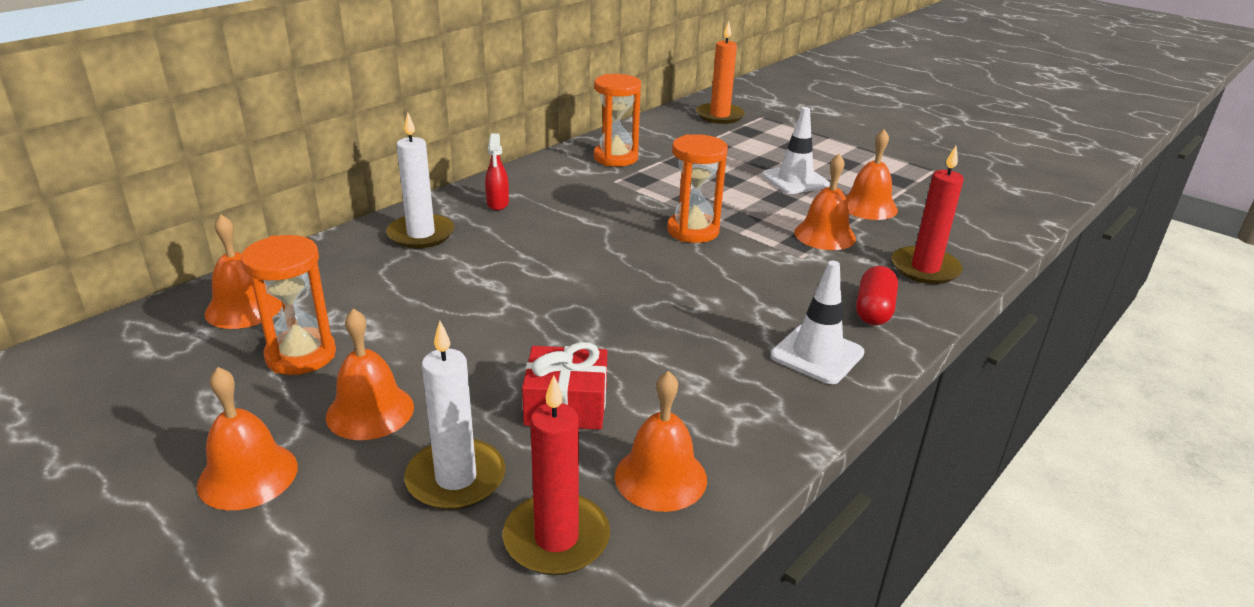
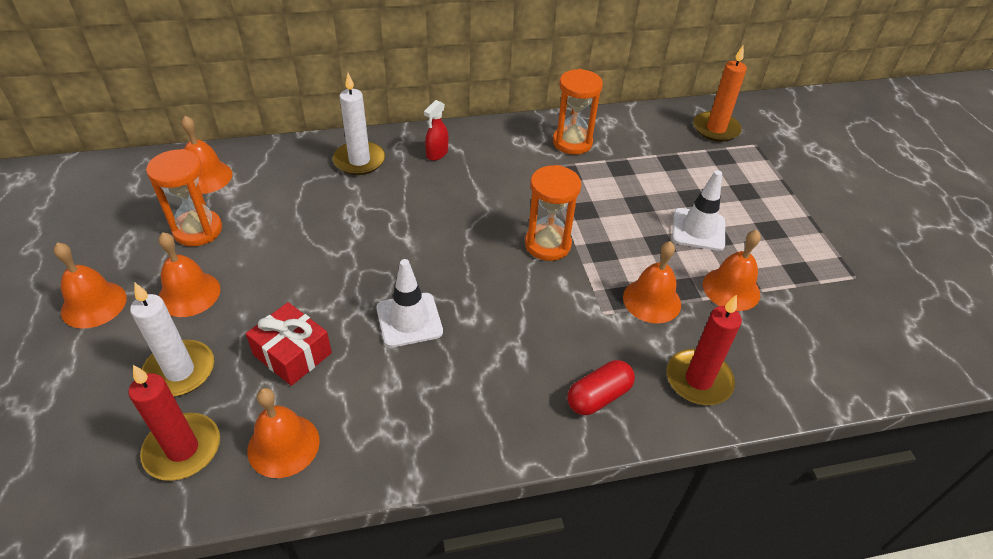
camera: 35 degrees right, 15 degrees up
(817, 354) = (502, 411): white traffic cone -> white traffic cone (409, 320)

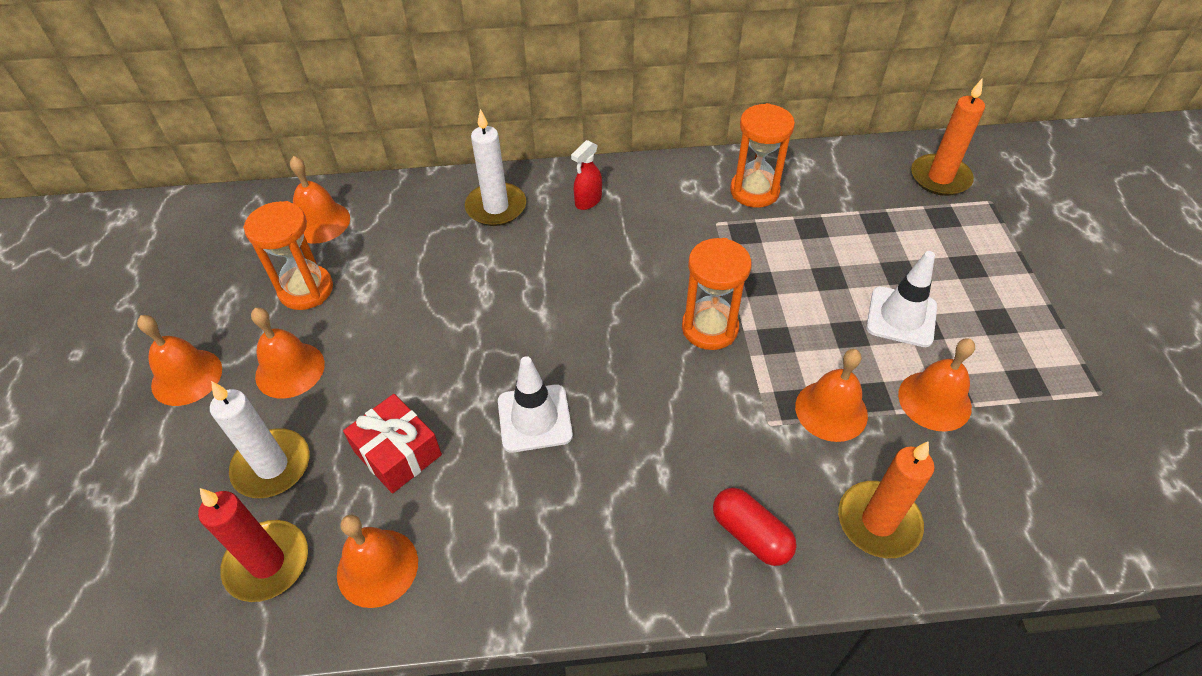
camera: 10 degrees right, 5 degrees up
(598, 396) = (751, 534): red capsule -> red capsule turned 75 degrees clockwise
(698, 380) = (878, 522): red candle -> orange candle

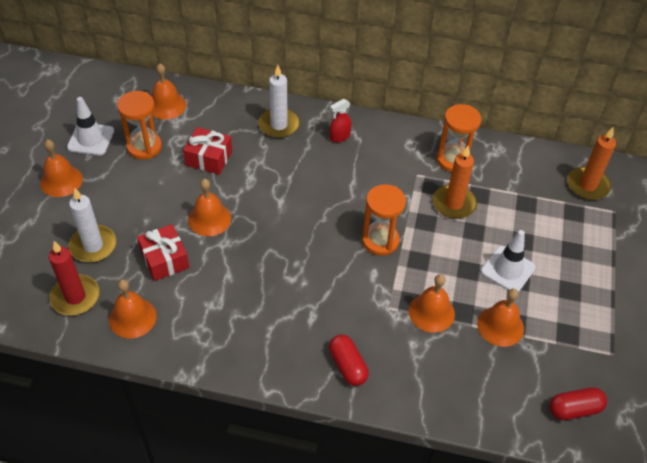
camera: 15 degrees right, 0 degrees up
(290, 370) = (120, 193): orange bell -> orange bell (209, 219)
(411, 280) = (209, 158): none -> red gift
(534, 418) = (250, 263): white traffic cone -> white traffic cone (91, 139)
(878, 522) = (427, 382): orange candle -> orange candle (453, 204)
(1100, 491) = (574, 409): none -> red capsule

